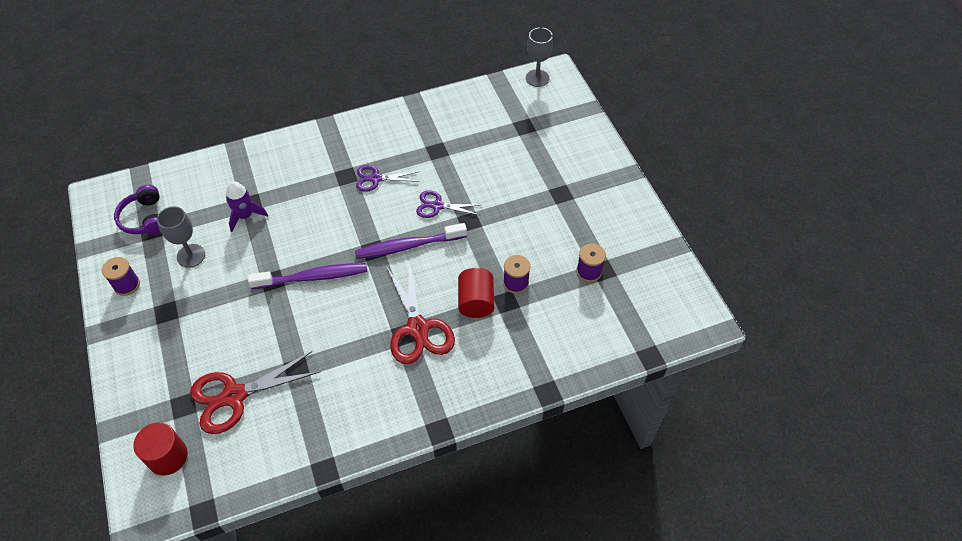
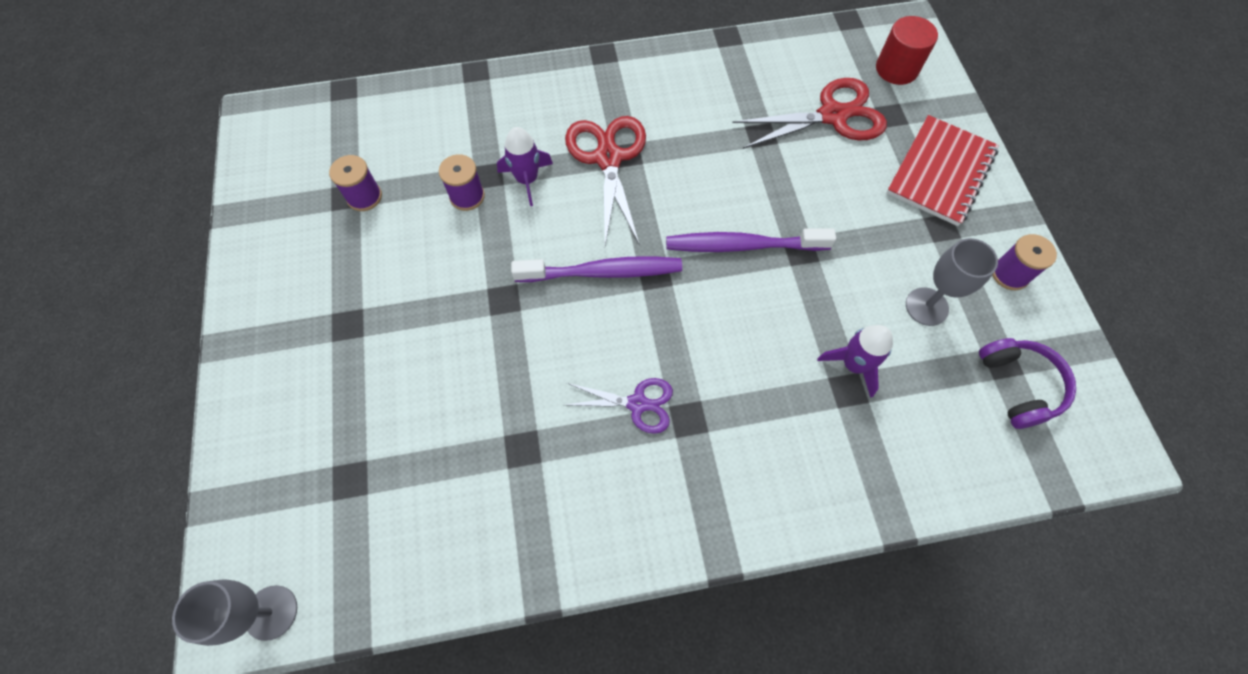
camera: 170 degrees left, 10 degrees up
(155, 356) = (940, 172): none -> red notebook
(437, 206) = (546, 333): purple scissors -> none
(476, 302) = (527, 180): red cylinder -> purple rocket

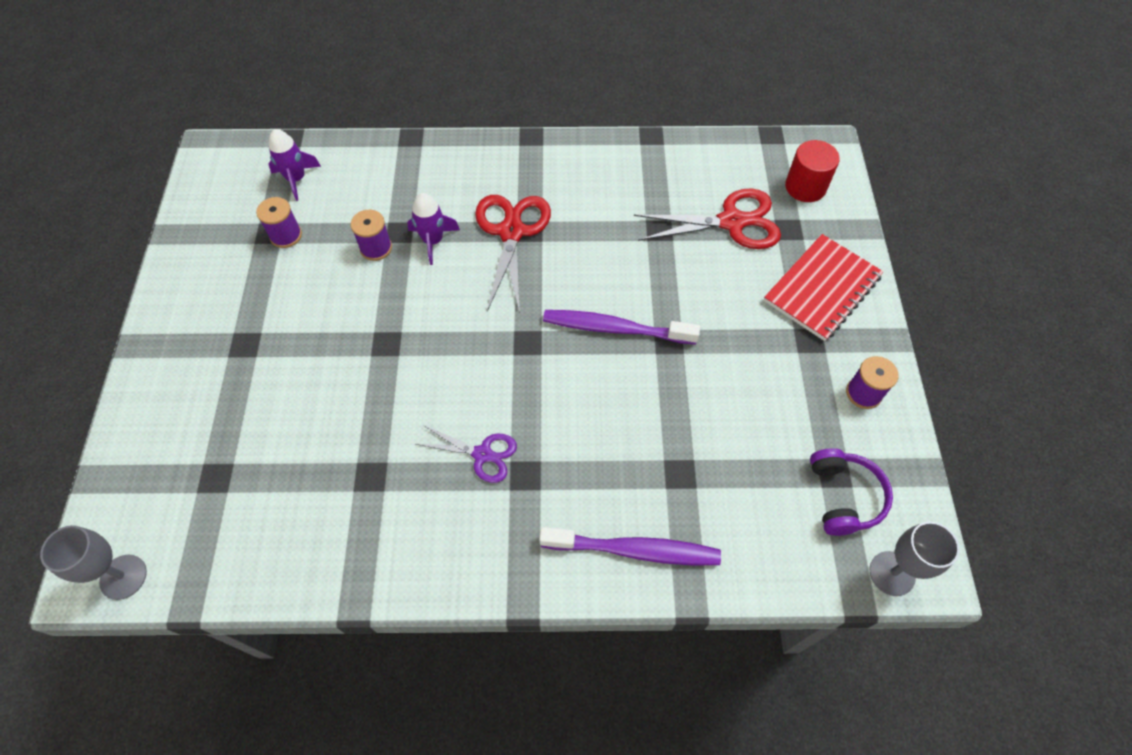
camera: 10 degrees right, 5 degrees down
(603, 272) = (481, 333): purple toothbrush -> purple toothbrush (634, 550)
(853, 364) = (691, 452): purple rocket -> purple rocket (296, 179)
(926, 306) = (774, 410): grey goblet -> grey goblet (892, 573)

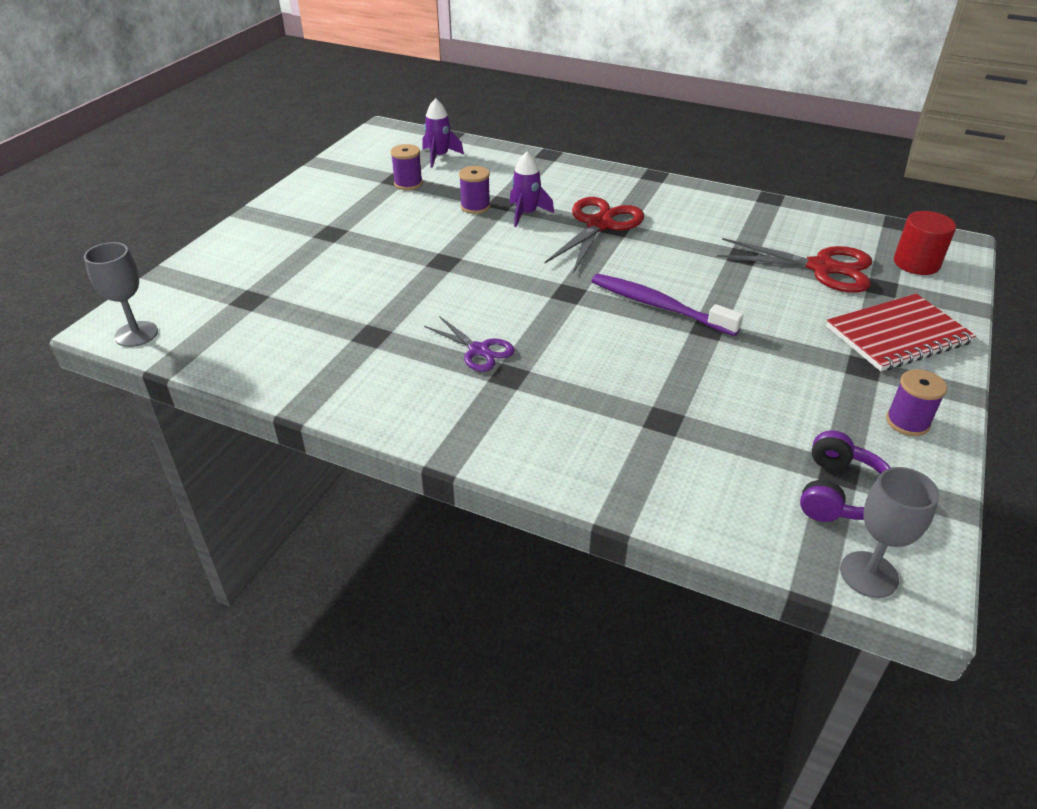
camera: 25 degrees right, 20 degrees down
(634, 550) = (582, 459): purple toothbrush -> none

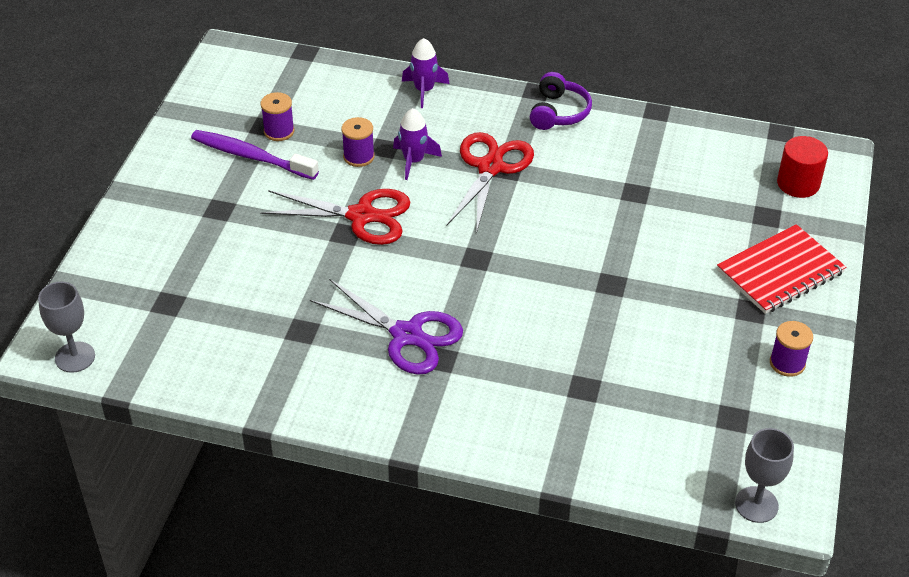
camera: 10 degrees left, 5 degrees up
(439, 156) = (301, 87): purple rocket -> purple rocket (424, 90)
(479, 350) = (407, 335): purple scissors -> purple scissors, size x1.69
(658, 306) = (563, 264): purple toothbrush -> purple toothbrush (251, 156)
(821, 268) = (710, 199): red scissors -> red scissors (361, 216)
(841, 493) = (734, 438): purple headphones -> purple headphones (558, 112)

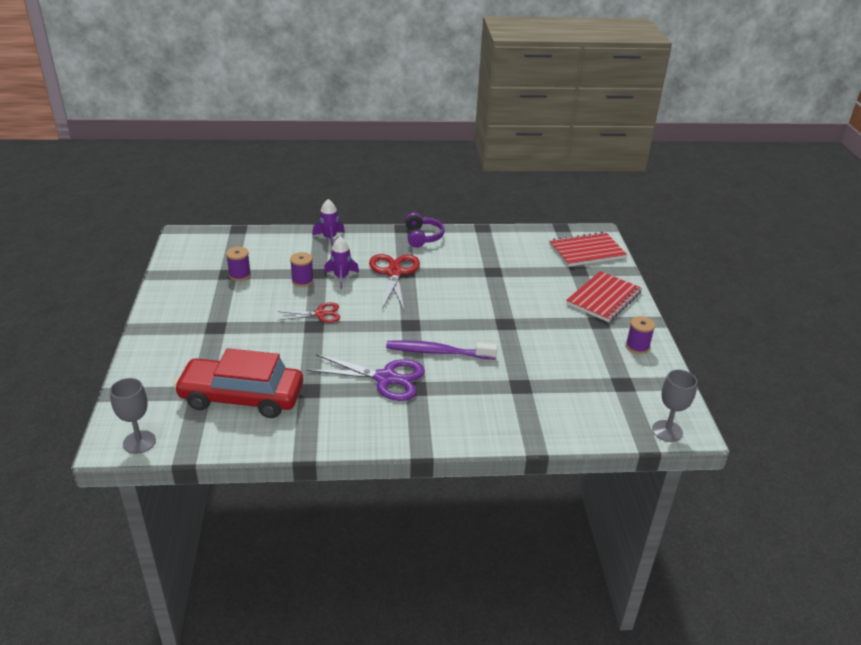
camera: 20 degrees left, 10 degrees down
(215, 322) = (242, 397): none -> red car
(251, 156) = (226, 292): purple toothbrush -> purple toothbrush (437, 352)
(361, 216) = (320, 314): red scissors -> red scissors, size x0.59
(798, 184) = (586, 251): red cylinder -> red notebook

